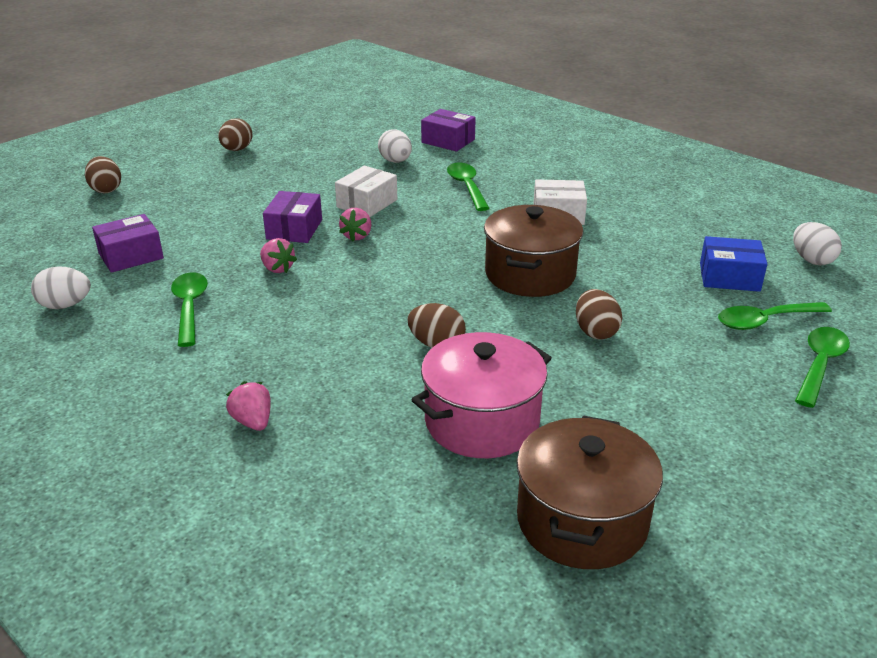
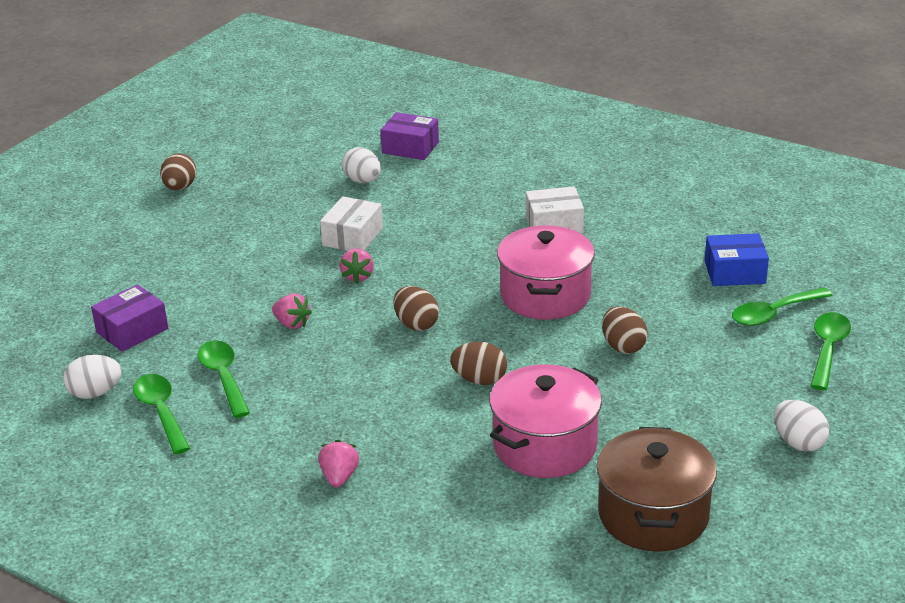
camera: 10 degrees left, 0 degrees up
(106, 190) = (60, 257): brown egg -> brown egg (416, 324)
(253, 421) = (339, 477): pink strawberry -> pink strawberry turned 45 degrees clockwise
(294, 229) = (289, 277): purple box -> none
(466, 187) = (450, 203): green spoon -> green spoon (161, 412)
(530, 274) = (545, 295): brown pot -> pink pot
(811, 260) = (808, 243): white egg -> white egg (798, 442)

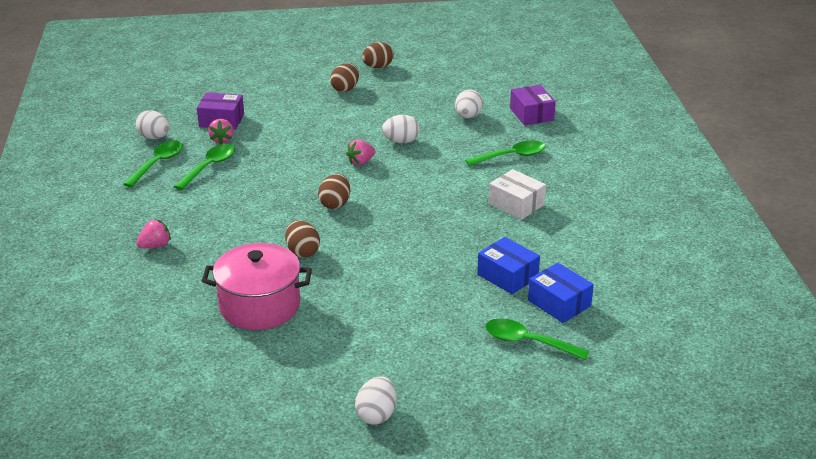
camera: 50 degrees right, 0 degrees up
(292, 324) = (285, 163): pink strawberry -> pink strawberry (222, 140)
(352, 237) = (401, 141): white box -> white egg
(545, 295) = (426, 236): pink pot -> none
(623, 346) = (405, 292): brown egg -> brown egg (345, 89)
(653, 515) = (229, 380): brown pot -> none
(663, 280) = (507, 276): none -> blue box
(827, 349) = (512, 385): green spoon -> green spoon (511, 156)

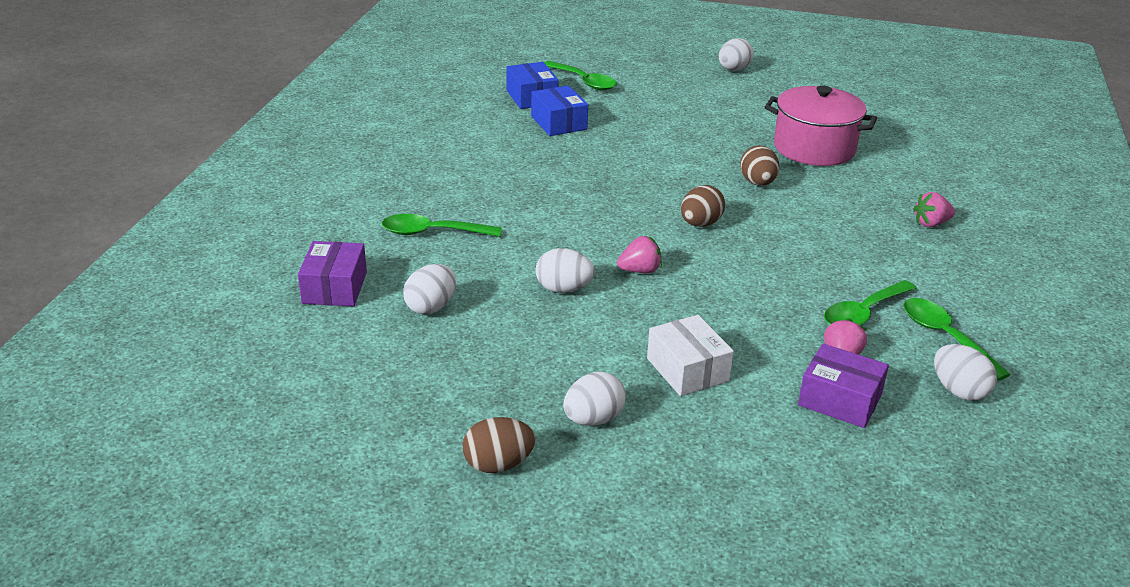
camera: 160 degrees left, 0 degrees up
(158, 164) = (945, 337): green spoon -> green spoon turned 105 degrees clockwise
(345, 89) = (593, 419): brown egg -> white egg
(516, 204) = (486, 178): white box -> white box (687, 370)

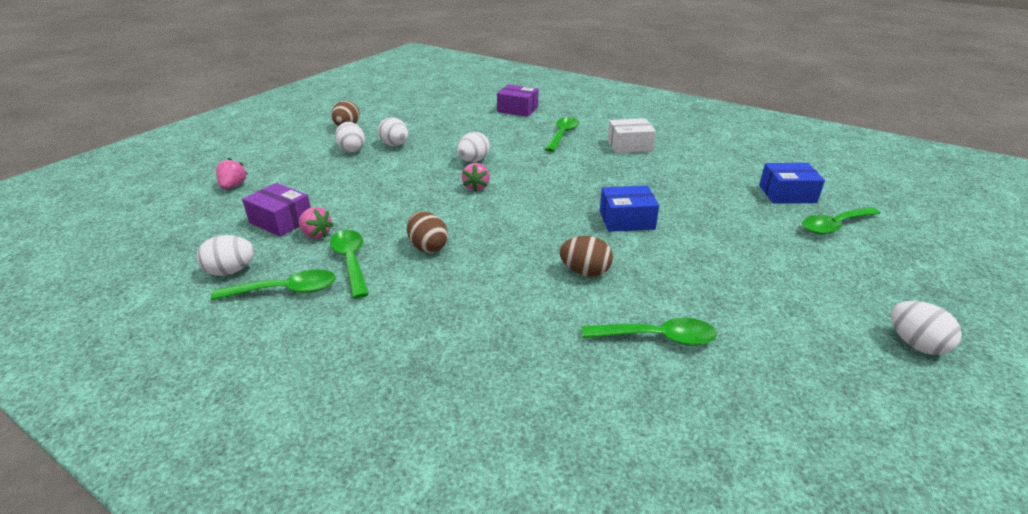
camera: 110 degrees right, 0 degrees up
(431, 307) = (482, 127): white egg -> white egg (395, 145)
(559, 123) = (729, 197): blue box -> blue box (626, 220)
(687, 370) = (362, 180): white box -> white box (629, 146)
(700, 224) = (525, 224): brown egg -> brown egg (428, 247)
(814, 148) = (657, 338): pink pot -> green spoon
(840, 400) = (281, 221): purple box -> purple box turned 75 degrees clockwise
(931, 224) = (449, 363): pink strawberry -> pink strawberry (233, 186)

